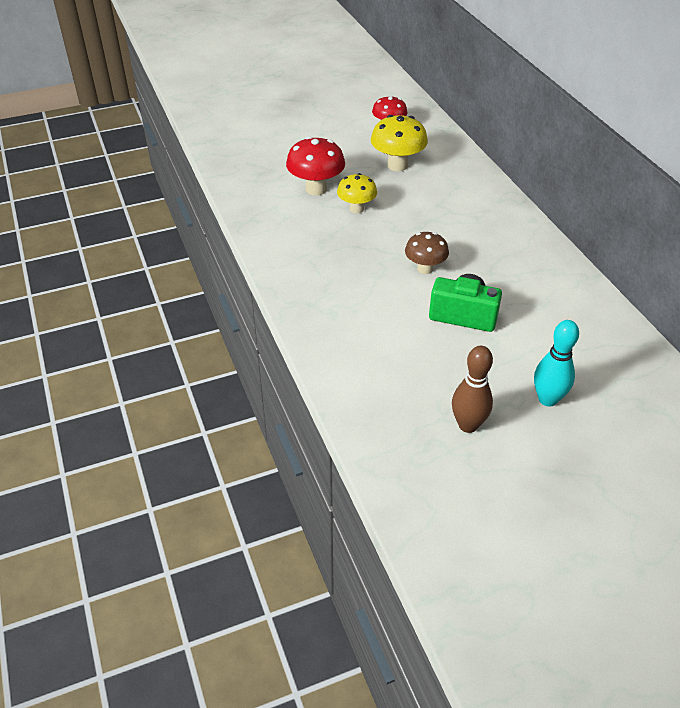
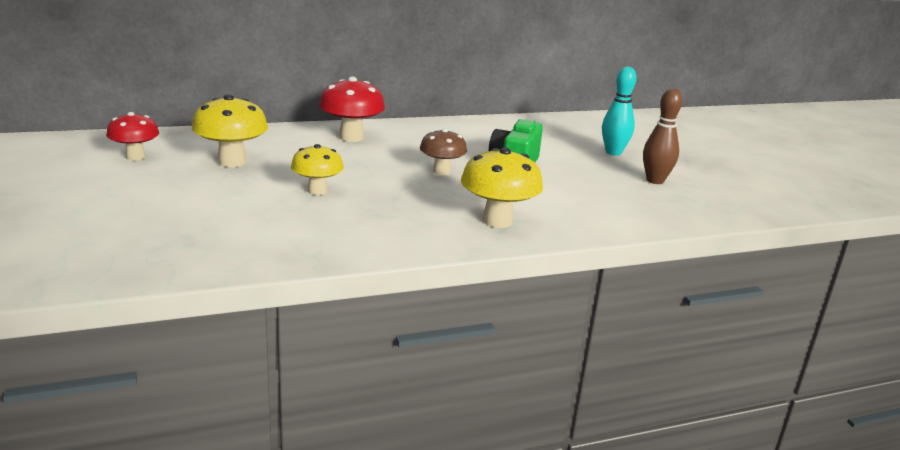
camera: 90 degrees left, 20 degrees down
(316, 189) = (258, 209): red mushroom -> red mushroom (351, 137)
(327, 301) = (497, 221): none -> yellow mushroom

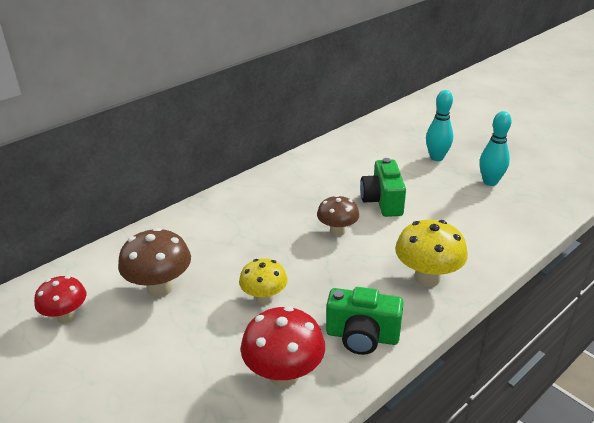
camera: 20 degrees left, 10 degrees up
(232, 162) = (160, 288): yellow mushroom -> brown mushroom
(351, 137) = (231, 213): red mushroom -> red mushroom (284, 374)
(381, 236) = (362, 336): none -> green camera
(655, 181) = (490, 182): brown bowling pin -> turquoise bowling pin

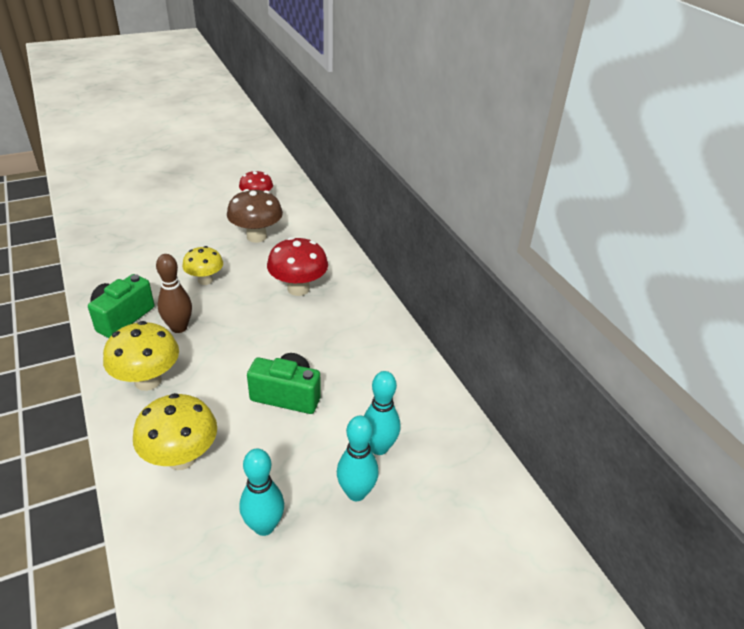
camera: 105 degrees right, 5 degrees up
(284, 374) = (125, 273): red mushroom -> red mushroom (298, 289)
(337, 231) = (259, 344): brown mushroom -> none
(349, 287) = (179, 327): none -> brown bowling pin
(396, 157) = (379, 447): none -> turquoise bowling pin
(478, 230) = (181, 458): none -> yellow mushroom

